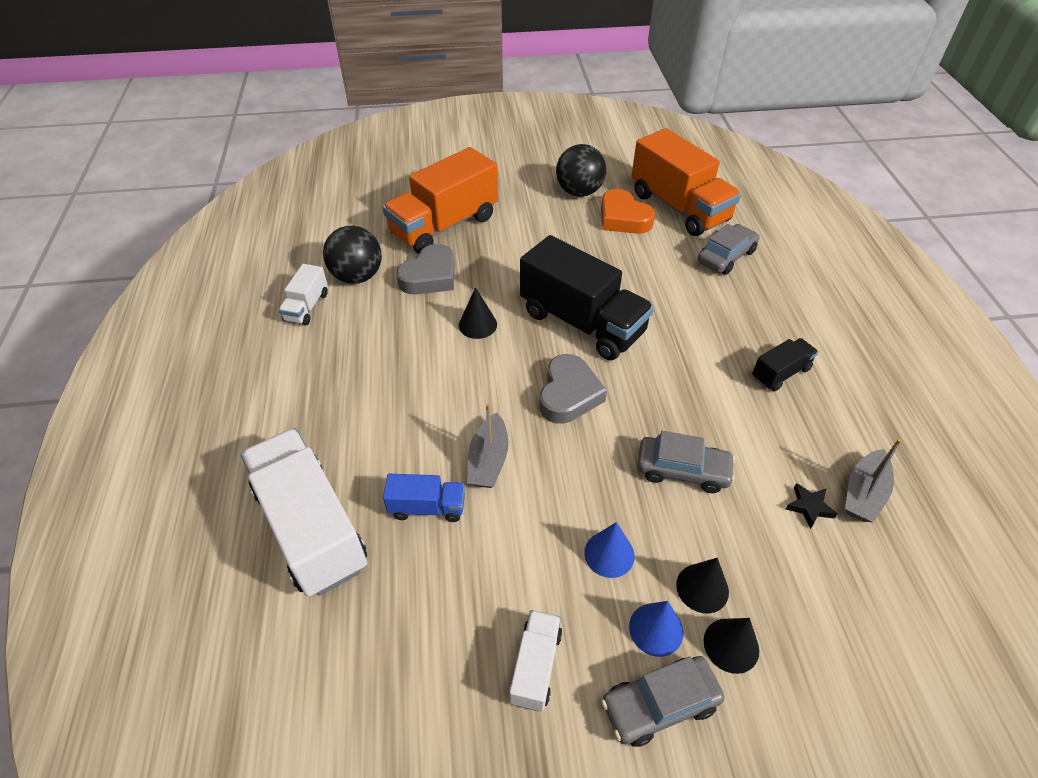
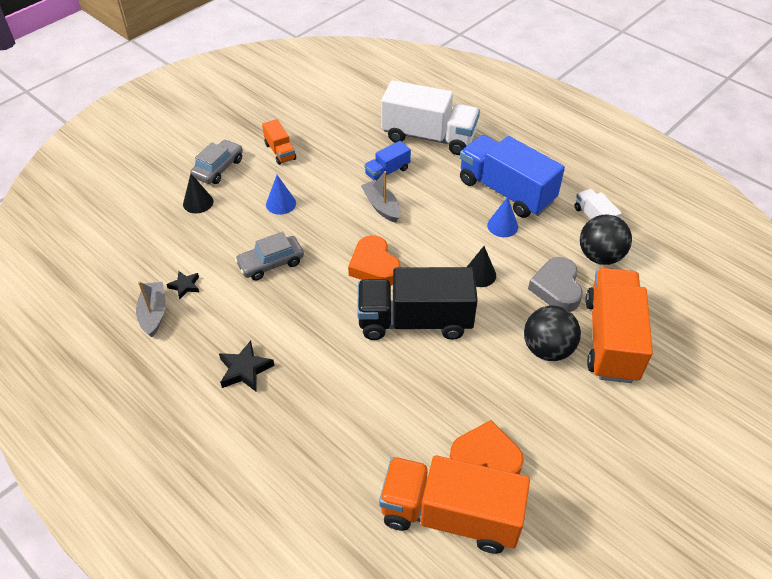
camera: 140 degrees right, 0 degrees up
(338, 386) = (506, 191): none -> blue truck
(535, 666) = (280, 151): white truck -> orange truck
(568, 394) = (374, 266): grey heart -> orange heart
(579, 192) = (559, 465): black ball -> black ball (547, 349)
(656, 629) = (237, 189): blue cone -> blue cone (502, 226)
(702, 588) = (224, 216): black cone -> none
(726, 256) = (358, 471): grey car -> none
(780, 373) = (245, 370): black truck -> black star

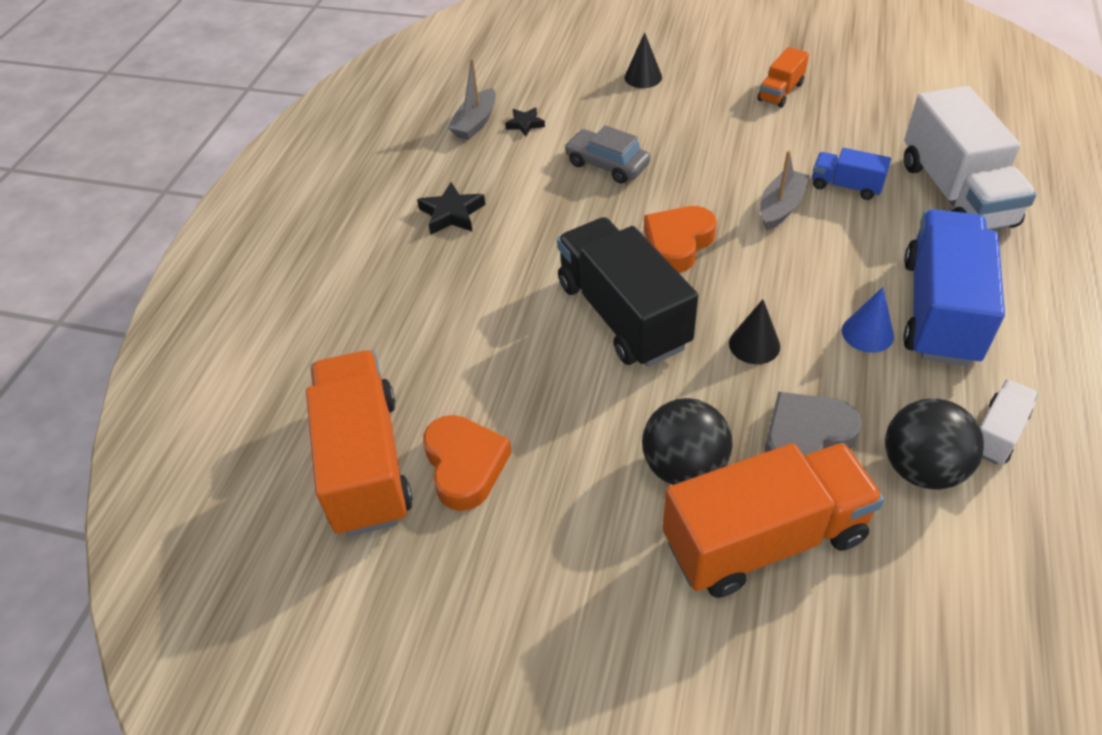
camera: 65 degrees right, 0 degrees up
(154, 313) = (475, 123): grey boat -> grey boat turned 150 degrees clockwise
(218, 168) = (706, 65): grey car -> none
(281, 203) = (701, 130): blue cone -> none

